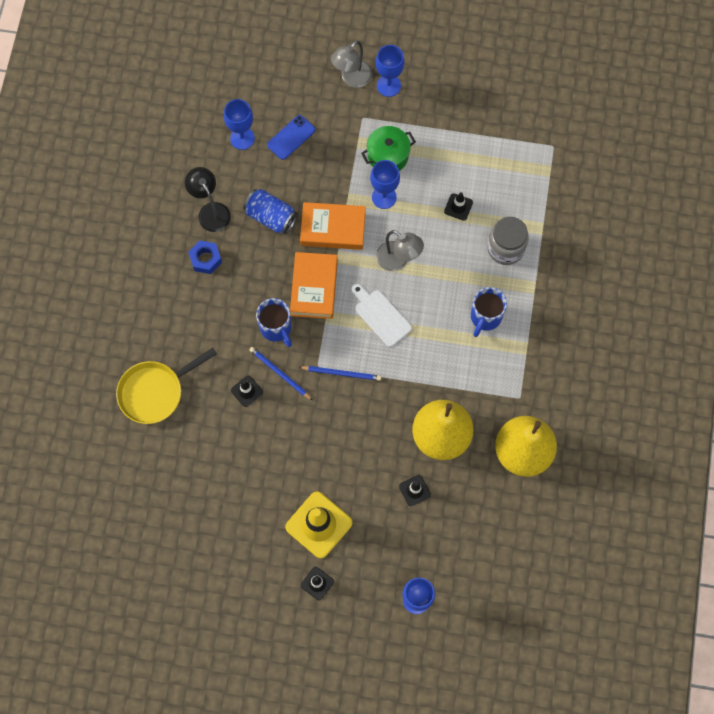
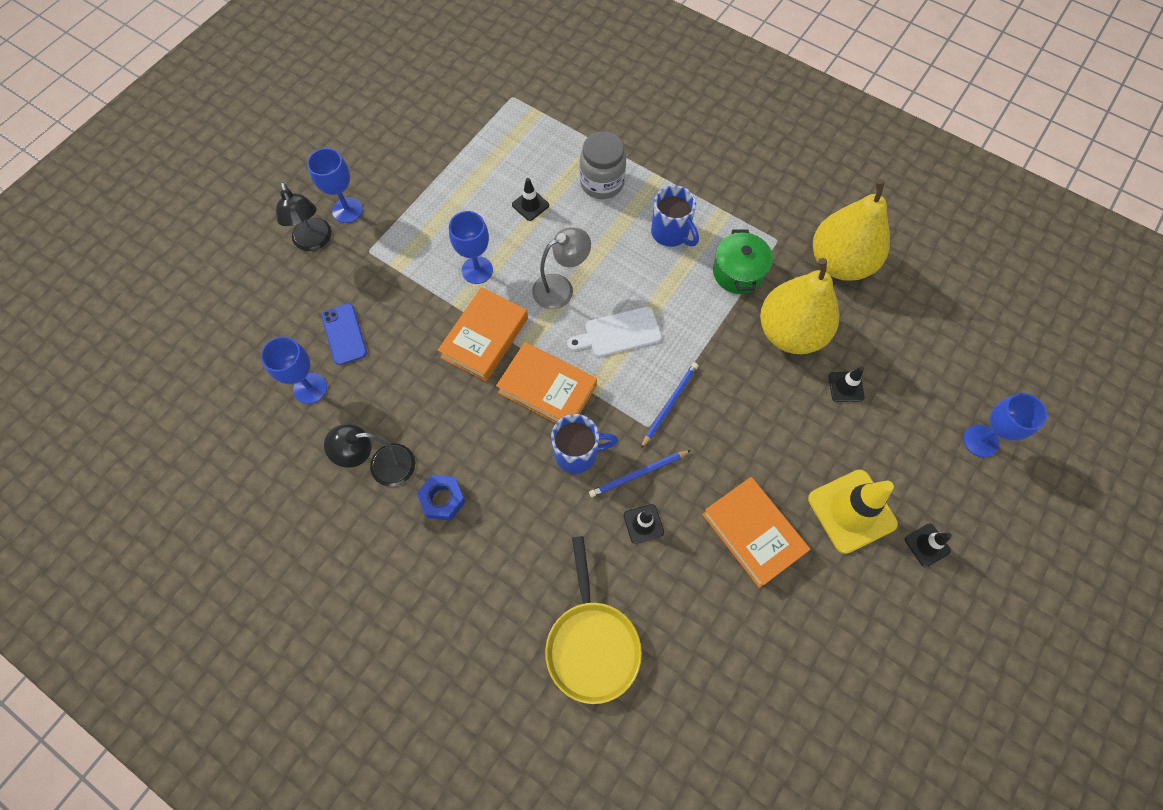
camera: 65 degrees left, 5 degrees down
(271, 217) = (431, 399): blue can -> none
(272, 464) = (753, 533): none -> orange book
(352, 79) = (314, 242): grey lamp -> black lamp
(388, 155) = (430, 246): green pot -> green pot (738, 272)

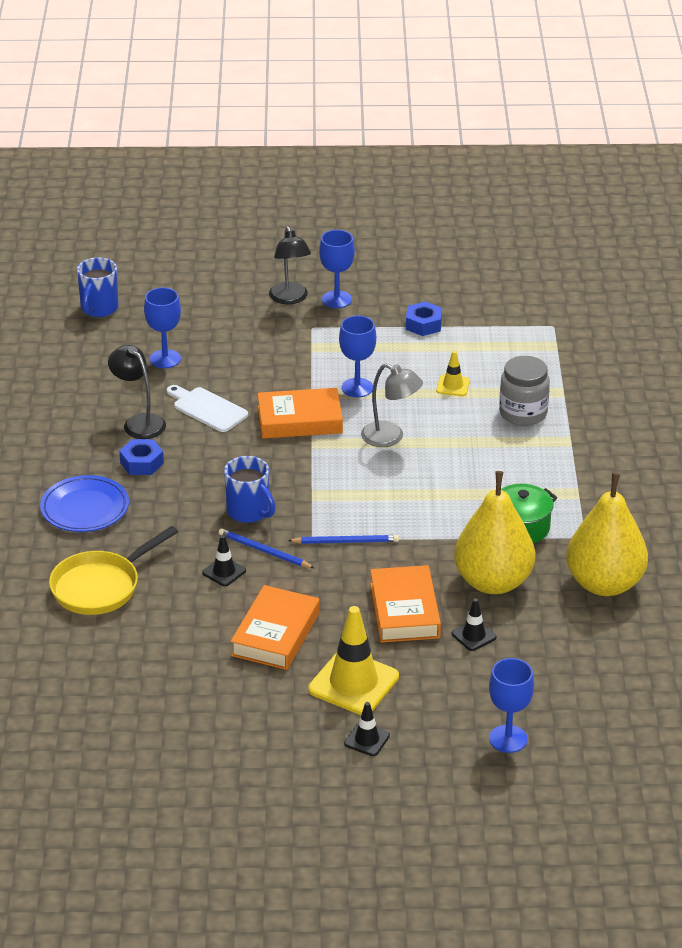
camera: 55 degrees right, 30 degrees down
(314, 242) = (290, 298): black lamp -> black lamp turned 45 degrees counterclockwise
(344, 334) = (227, 352): blue phone -> none
(435, 174) = (423, 324): none -> blue nut
(470, 590) = (85, 508): none -> blue plate
(530, 205) = (453, 386): black traffic cone -> yellow traffic cone
(547, 389) = (289, 472): orange book -> orange book (404, 610)
(618, 333) = (382, 486): white cutting board -> white cutting board (207, 408)
(671, 233) = (517, 473): blue mug -> blue mug (99, 309)

